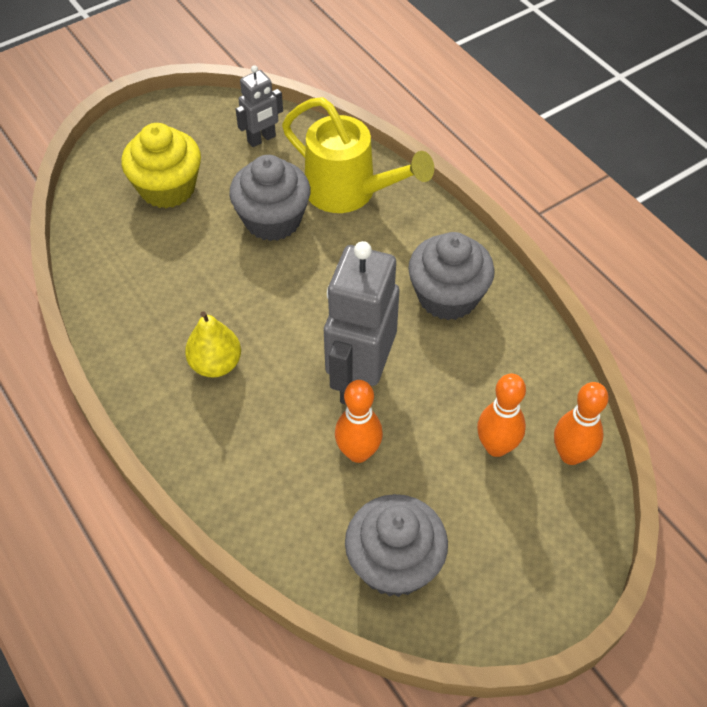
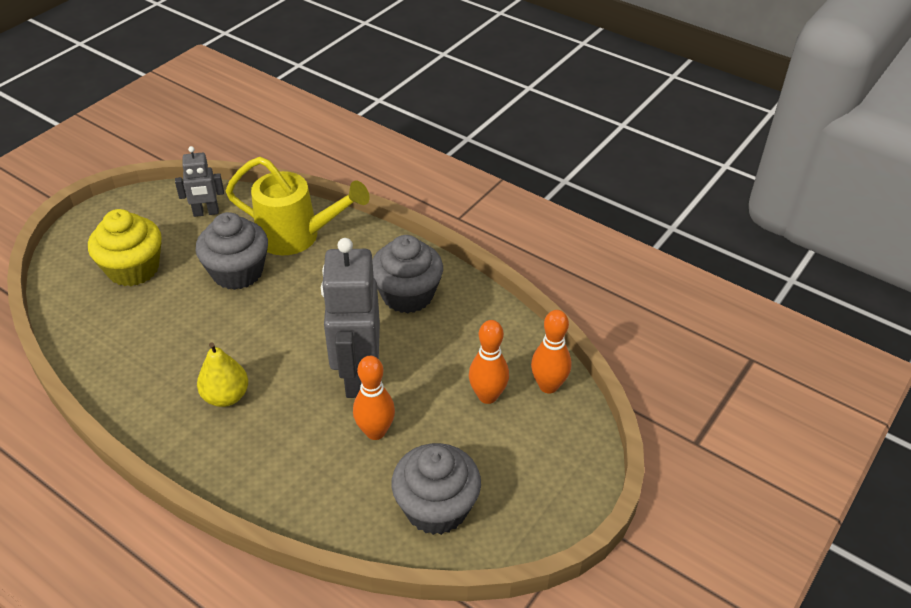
camera: 20 degrees left, 10 degrees down
(262, 139) = (206, 213): grey robot -> grey robot turned 45 degrees clockwise

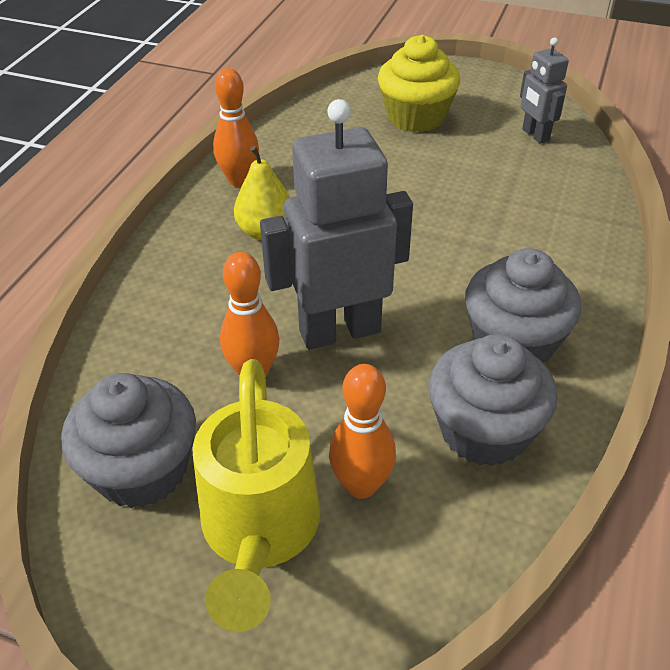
camera: 75 degrees right, 0 degrees up
(237, 272) = (457, 185): grey cupcake -> grey cupcake (483, 431)
(297, 236) = (550, 212): yellow watering can -> yellow watering can (259, 533)
(548, 386) = (416, 568): orange bowling pin -> orange bowling pin (239, 180)

